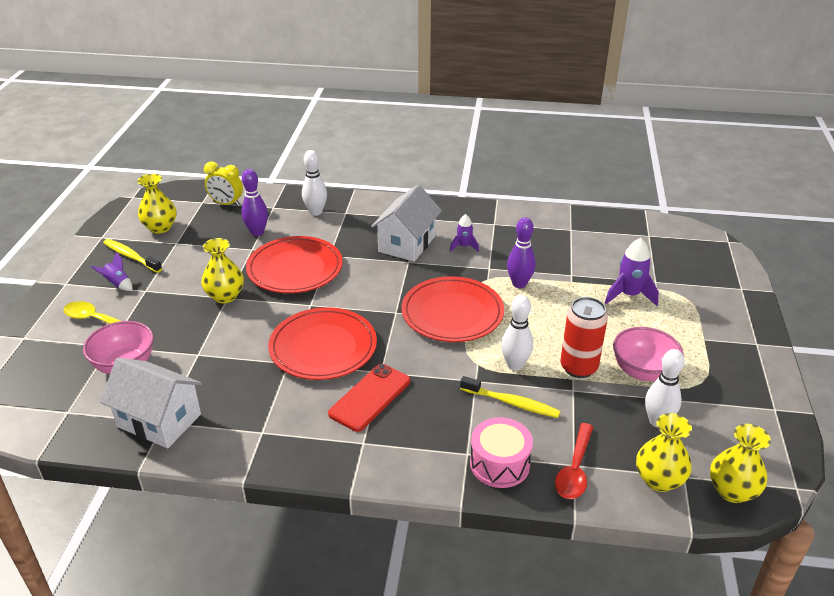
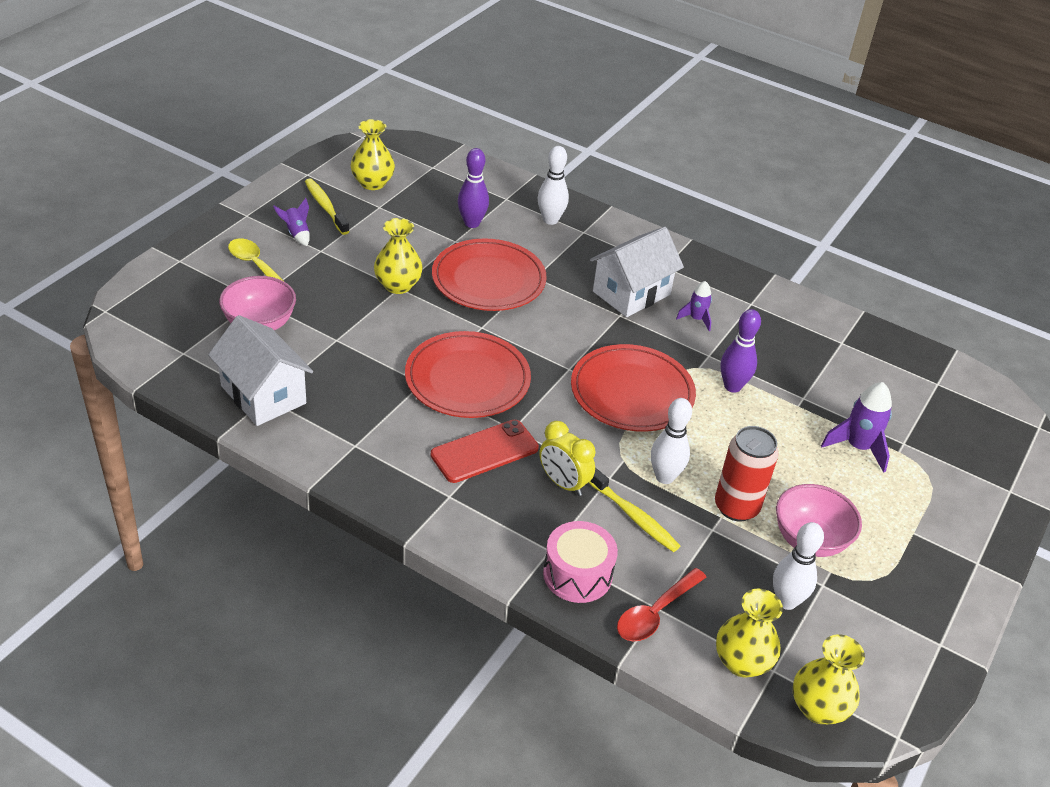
camera: 20 degrees right, 5 degrees up
(226, 204) = (457, 178): yellow clock -> yellow clock (563, 483)

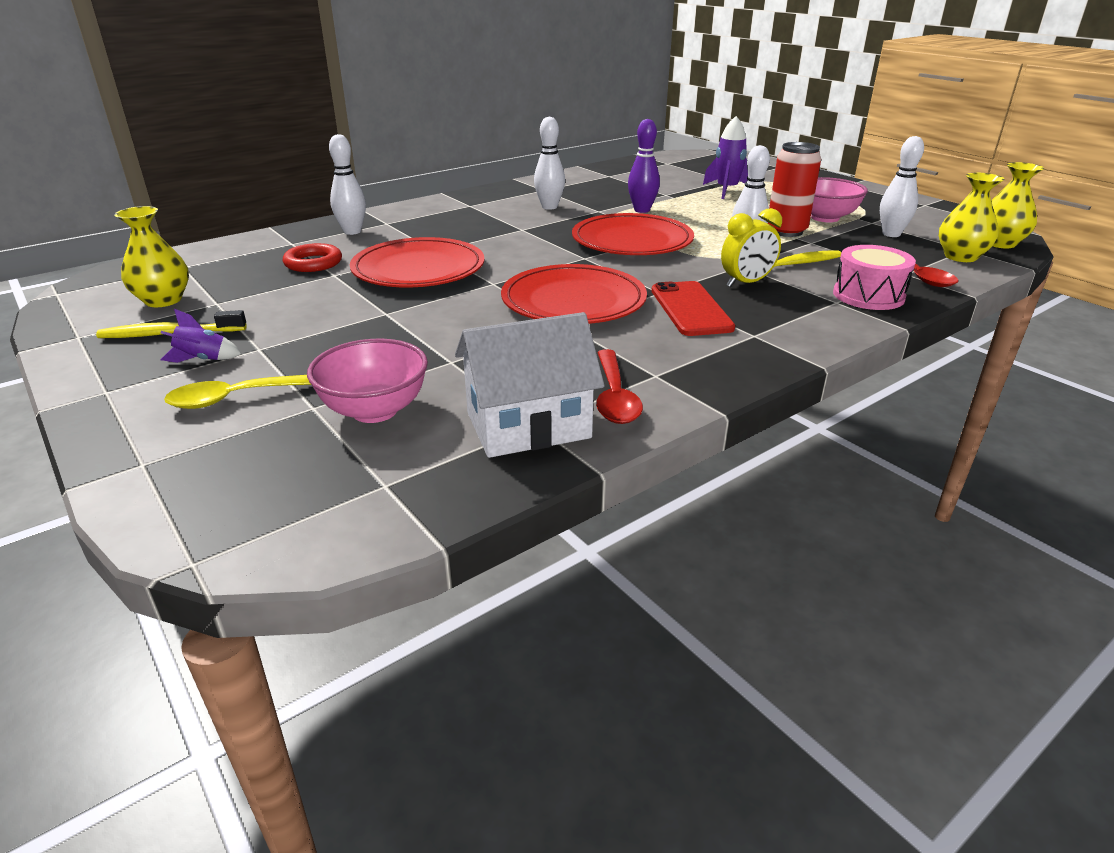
camera: 65 degrees left, 10 degrees down
(314, 428) = (615, 397): none -> red spoon
(398, 285) = (381, 313): yellow vase -> none
(472, 223) = (313, 263): purple bowling pin -> red ring
(631, 293) = (495, 221): white house -> none
(696, 319) = (549, 207): purple rocket -> white bowling pin

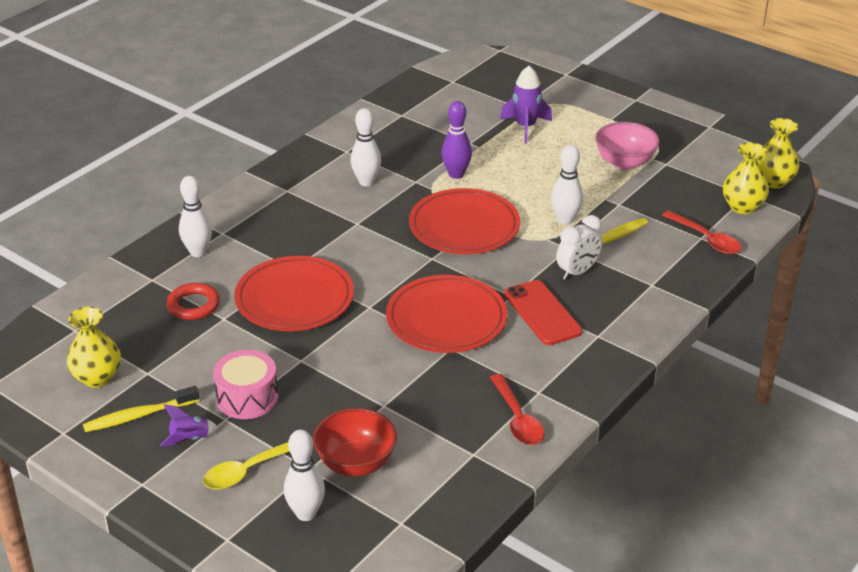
camera: 15 degrees left, 5 degrees up
(375, 410) = (356, 463): pink bowl -> red bowl
(528, 425) = (469, 456): white house -> none
(746, 283) = (577, 272): yellow clock -> white clock
(786, 231) = (595, 190): red can -> none
(868, 295) = (675, 272): pink drum -> pink drum (247, 397)
(891, 234) = (684, 181): white bowling pin -> white bowling pin (306, 513)

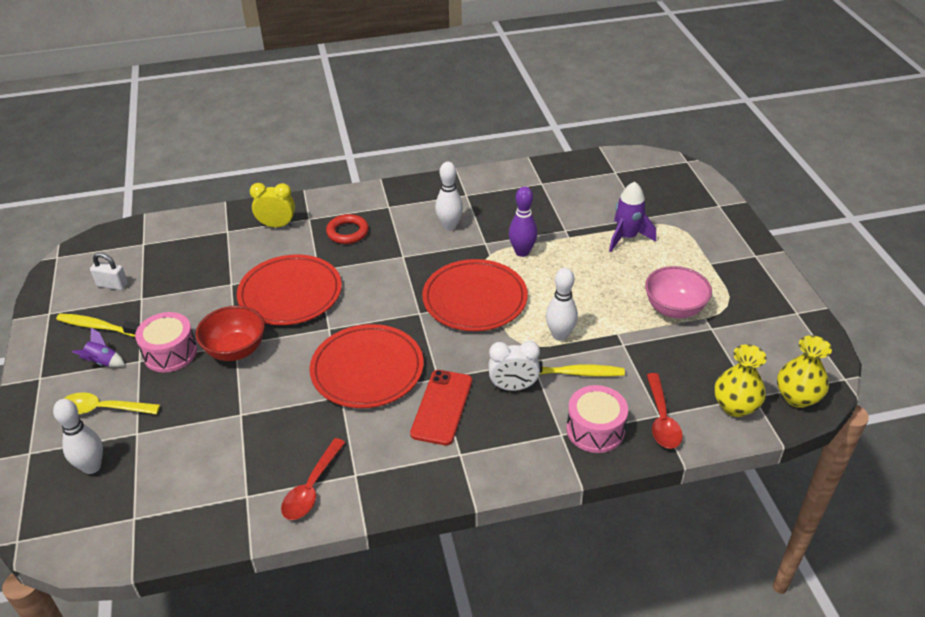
camera: 40 degrees right, 5 degrees up
(97, 377) = (112, 285): yellow vase -> white padlock
(193, 305) = (226, 264): red ring -> red ring (347, 232)
(198, 252) = (277, 225): white bowling pin -> yellow clock
(356, 463) = (167, 449): red bowl -> red bowl (235, 350)
(671, 269) = (595, 429): none -> pink drum

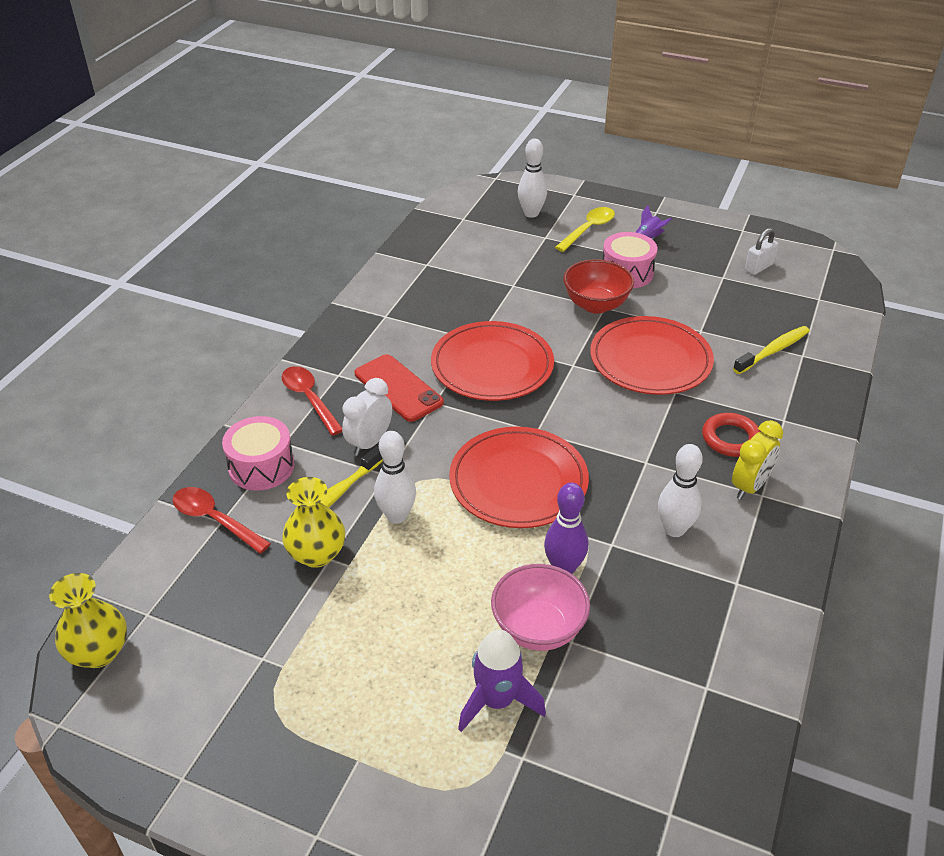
camera: 125 degrees right, 0 degrees up
(98, 327) = (699, 248): yellow toothbrush -> yellow toothbrush (773, 351)
(277, 225) = (787, 392): yellow clock -> yellow clock (749, 486)
(311, 488) = (398, 292): red spoon -> red spoon (309, 399)
(674, 309) = (327, 646): pink bowl -> pink bowl (538, 628)
(735, 406) = (157, 588): yellow vase -> yellow vase (317, 554)

